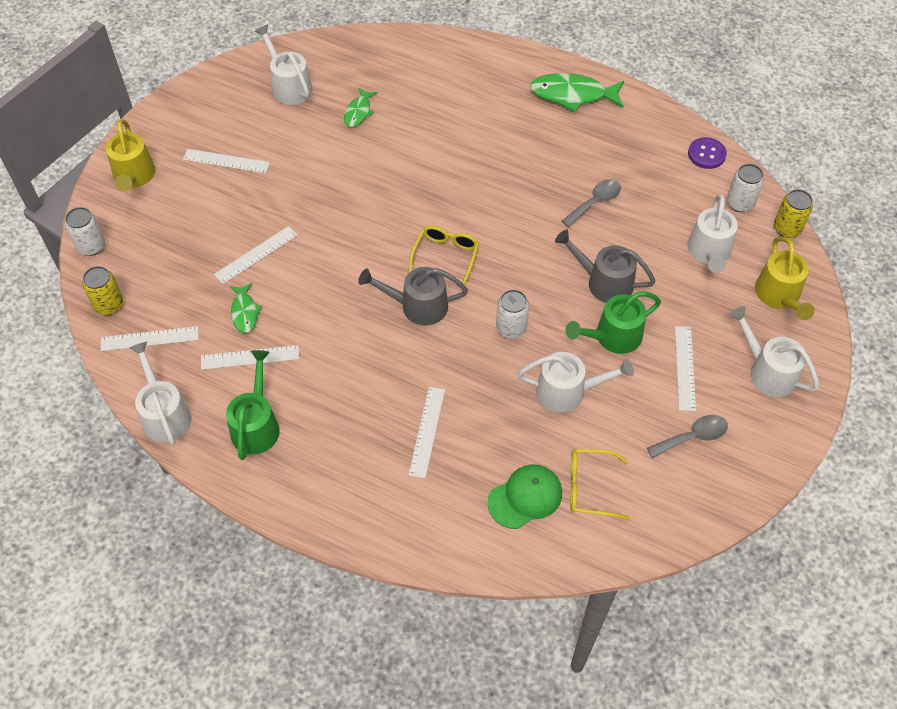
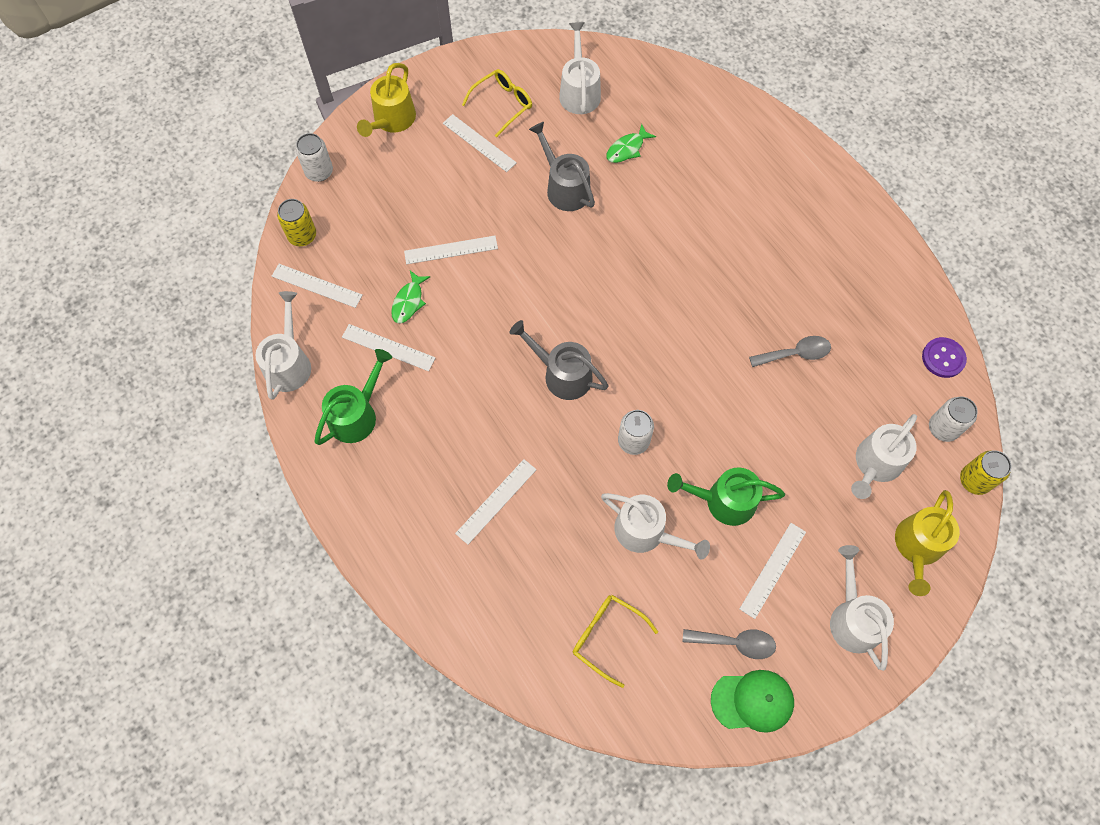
camera: 30 degrees right, 10 degrees up
(445, 257) = (617, 338): yellow glasses -> yellow glasses (502, 105)
(525, 497) = (543, 612): green cap -> green cap (752, 701)
(572, 95) = (846, 228): green fish -> none
(604, 282) = (751, 441): grey watering can -> grey watering can (565, 188)

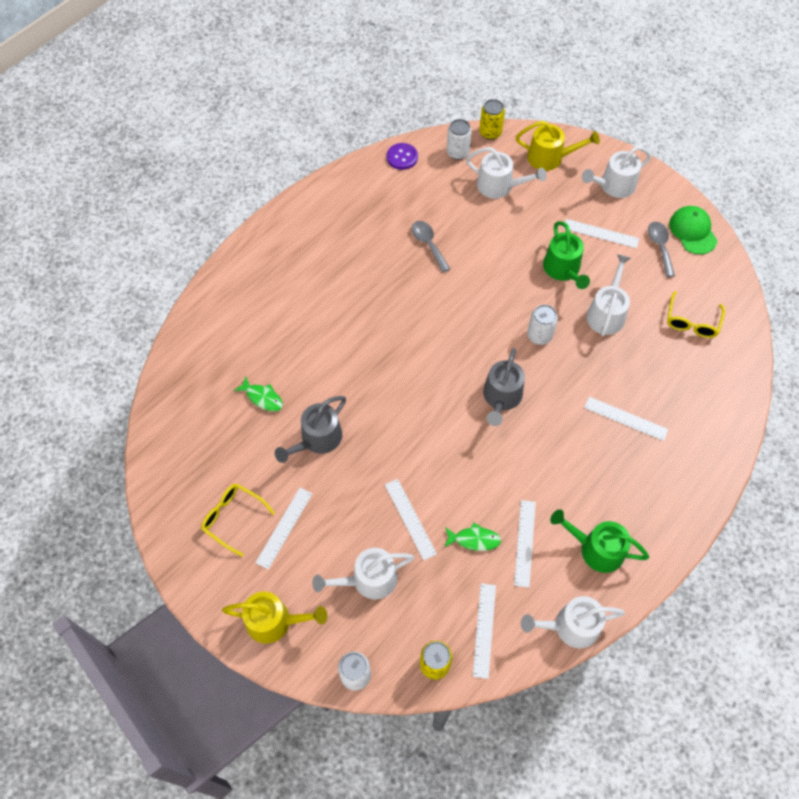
camera: 105 degrees left, 5 degrees down
(579, 92) = (204, 452): white watering can -> white watering can (368, 579)

